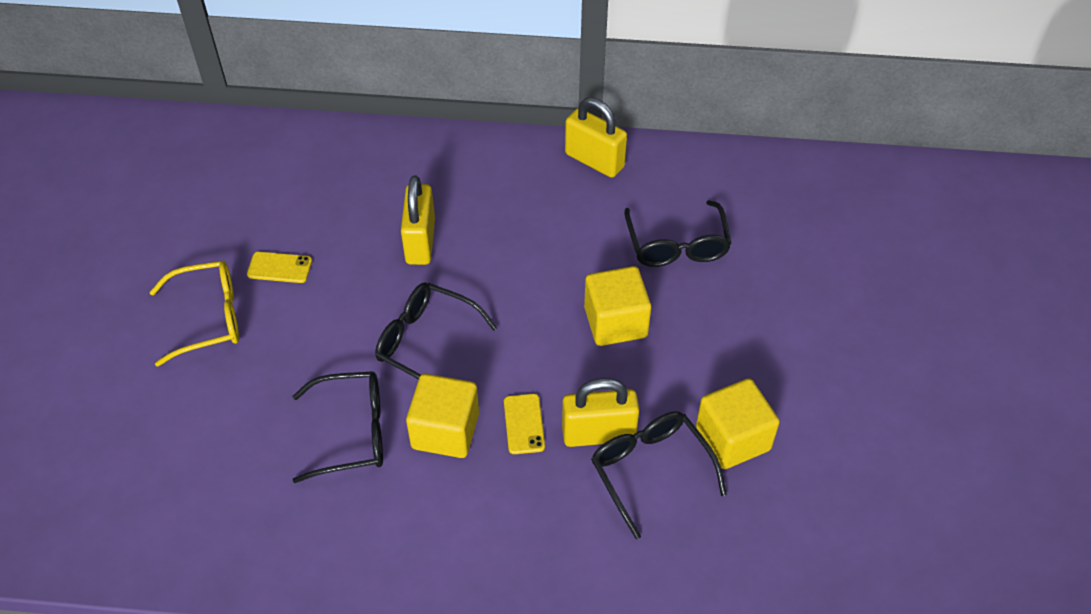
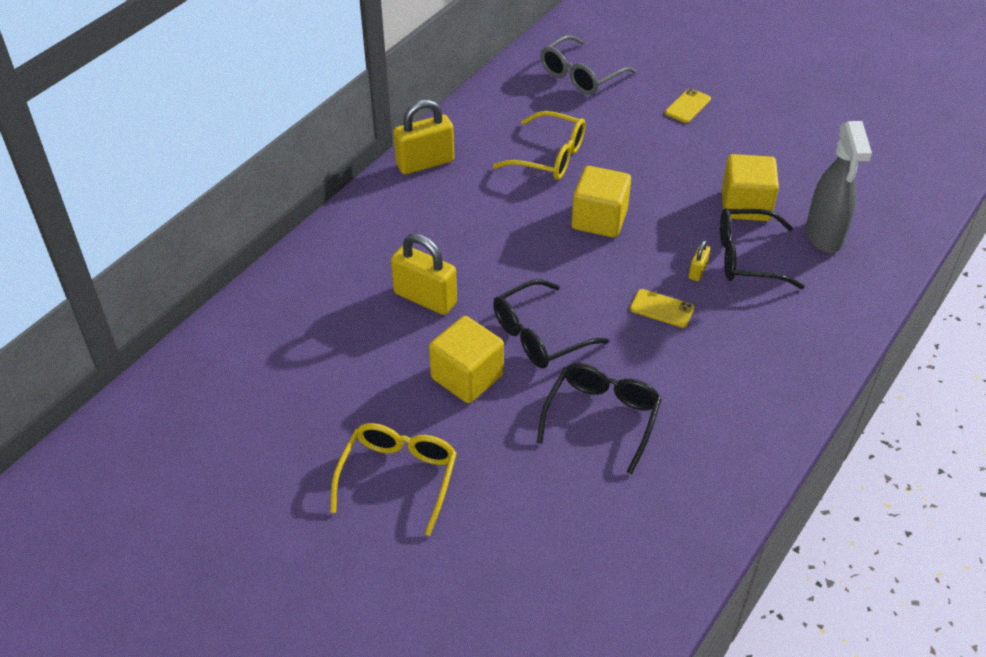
camera: 60 degrees left, 5 degrees down
(279, 268) = (377, 404): yellow phone -> yellow phone (688, 106)
(445, 431) = (638, 357): yellow cube -> yellow cube (467, 377)
(598, 434) = (697, 271): yellow padlock -> yellow padlock, size x0.47
(677, 245) = (550, 157): black glasses -> yellow glasses
(738, 532) = (824, 236): none -> grey spray bottle
(825, 215) = (580, 75): none -> grey glasses

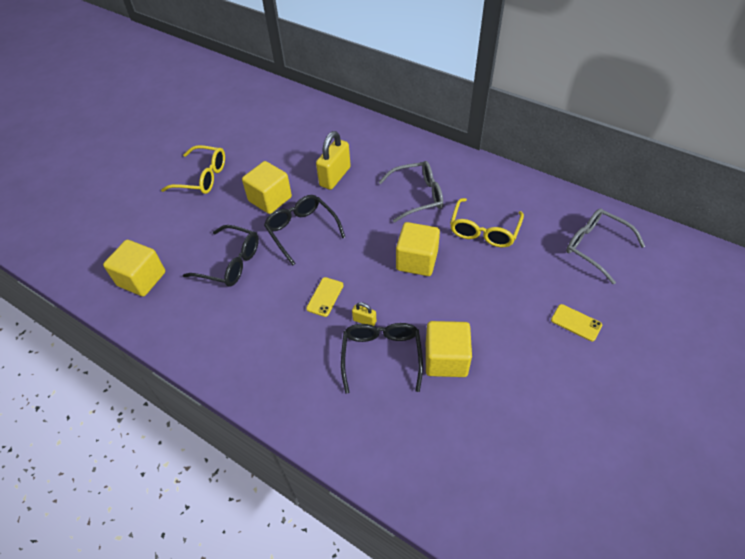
camera: 90 degrees right, 5 degrees up
(425, 163) = (463, 166): yellow padlock -> none
(480, 211) = (417, 196): none -> grey glasses
(635, 533) = (142, 279): none -> yellow cube
(824, 236) = (412, 419): grey spray bottle -> none

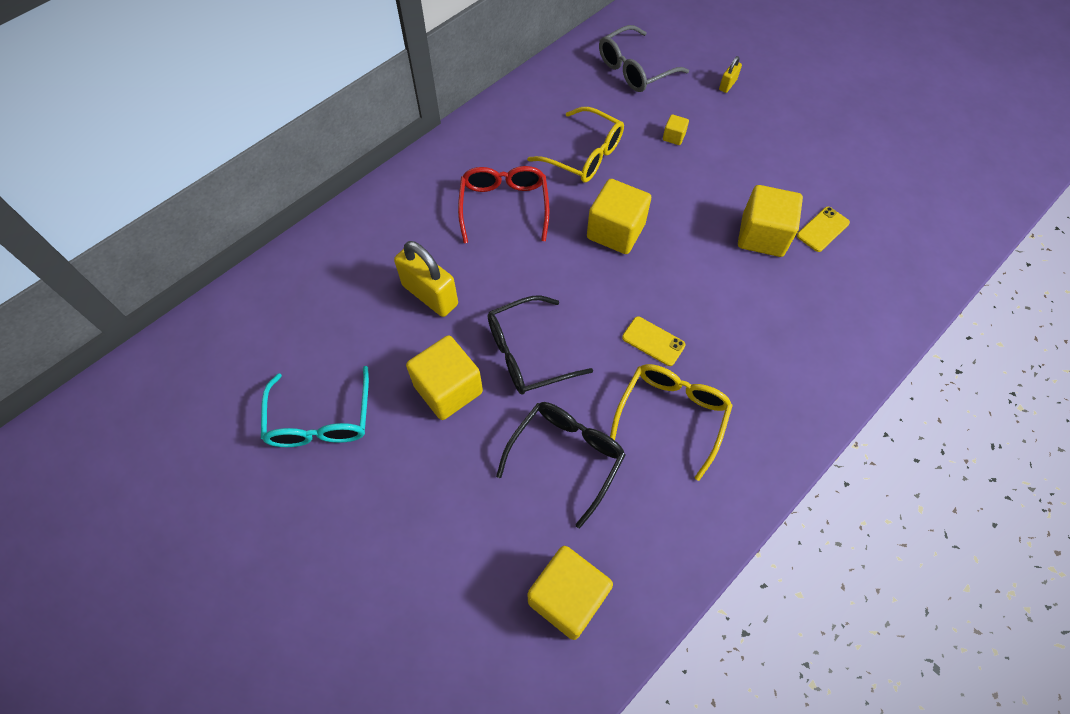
camera: 80 degrees left, 10 degrees up
(202, 177) = (357, 491): yellow glasses -> yellow glasses (672, 415)
(243, 153) = (321, 420): none -> turquoise glasses
(364, 321) = (698, 304): yellow padlock -> yellow padlock (727, 85)
(381, 355) = (750, 295): black glasses -> none
(417, 196) = (504, 206): grey glasses -> red glasses
(530, 284) = (673, 137): none -> yellow cube
(576, 322) = (730, 116): yellow phone -> yellow phone (822, 229)

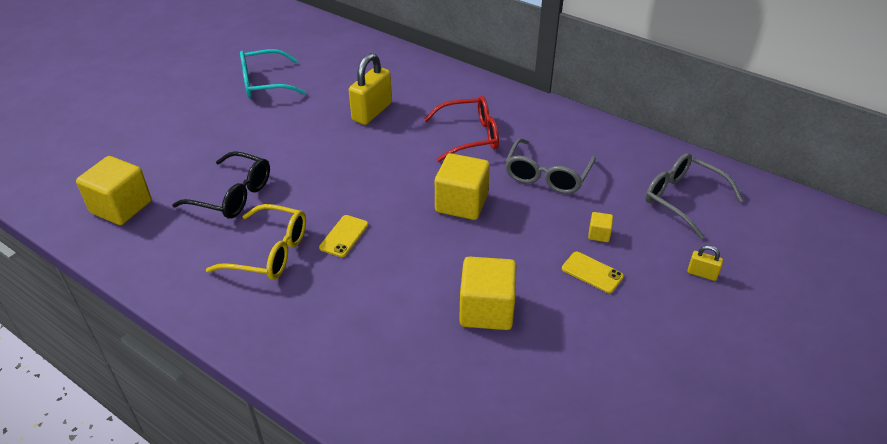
camera: 80 degrees right, 20 degrees down
(448, 389) = (290, 131): yellow cube -> none
(527, 353) = (324, 165): black glasses -> none
(584, 155) = (547, 176): yellow glasses -> grey glasses
(822, 229) = (511, 364): yellow phone -> yellow phone (592, 272)

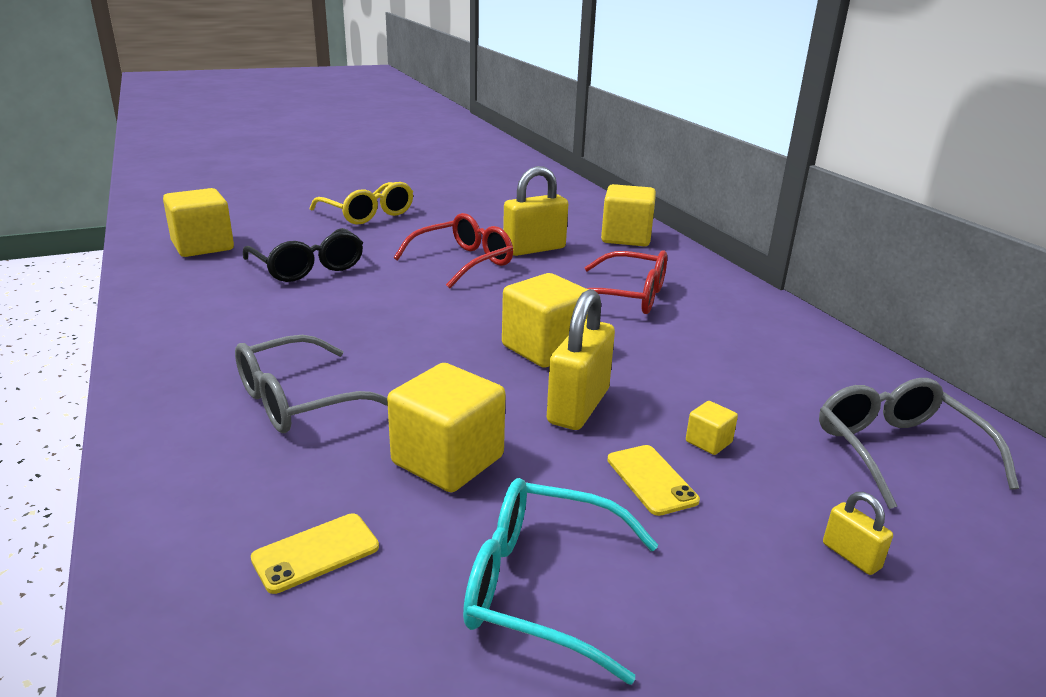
camera: 30 degrees right, 15 degrees down
(264, 83) = (451, 204): turquoise glasses -> turquoise glasses (541, 587)
(270, 253) = (278, 319): yellow glasses -> yellow glasses (368, 214)
(337, 145) = (463, 262): none -> red glasses
(344, 236) = (371, 331): yellow phone -> yellow phone (316, 553)
(421, 76) = (626, 238): none -> yellow cube
(518, 240) = (578, 406): none -> yellow padlock
(547, 176) = (693, 359): grey glasses -> grey glasses (298, 401)

